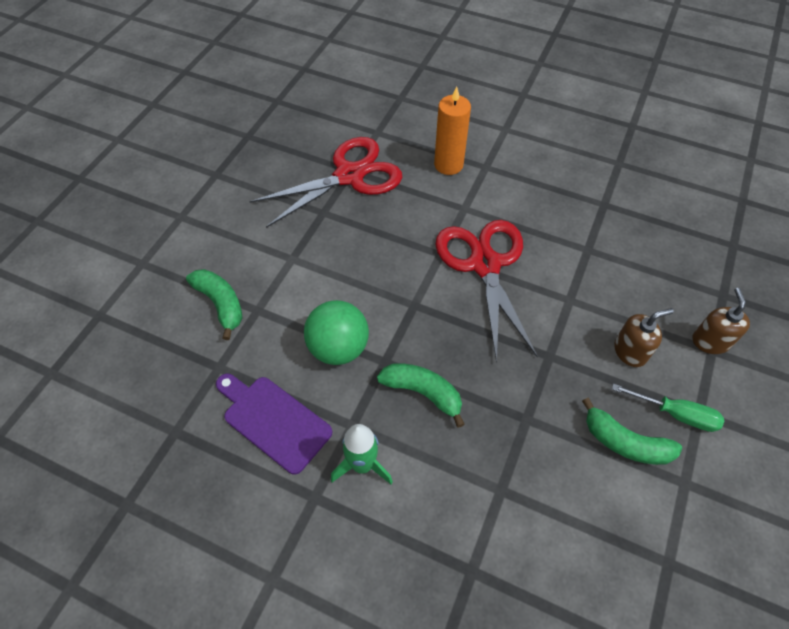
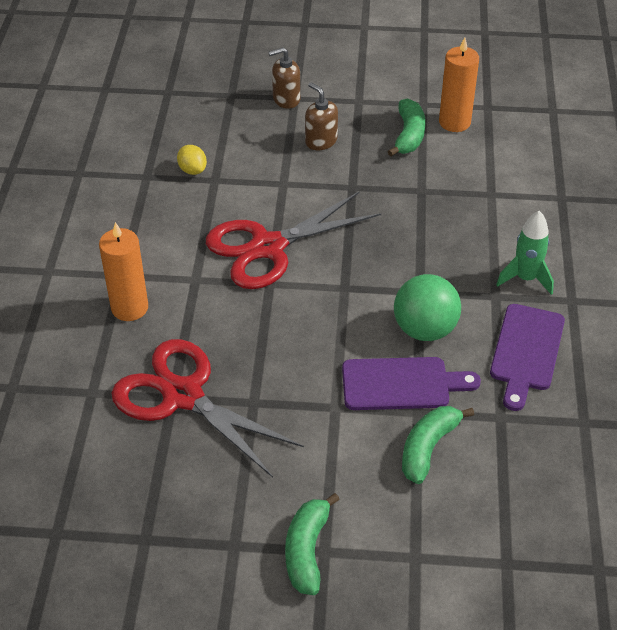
camera: 110 degrees left, 10 degrees down
(289, 309) = (402, 384): none -> purple cutting board
(423, 393) = (436, 257): green banana -> green banana (307, 550)
(605, 237) = (192, 170): none -> yellow lemon
(642, 505) = (454, 122): none -> orange candle
(676, 414) = (367, 112): green screwdriver -> none

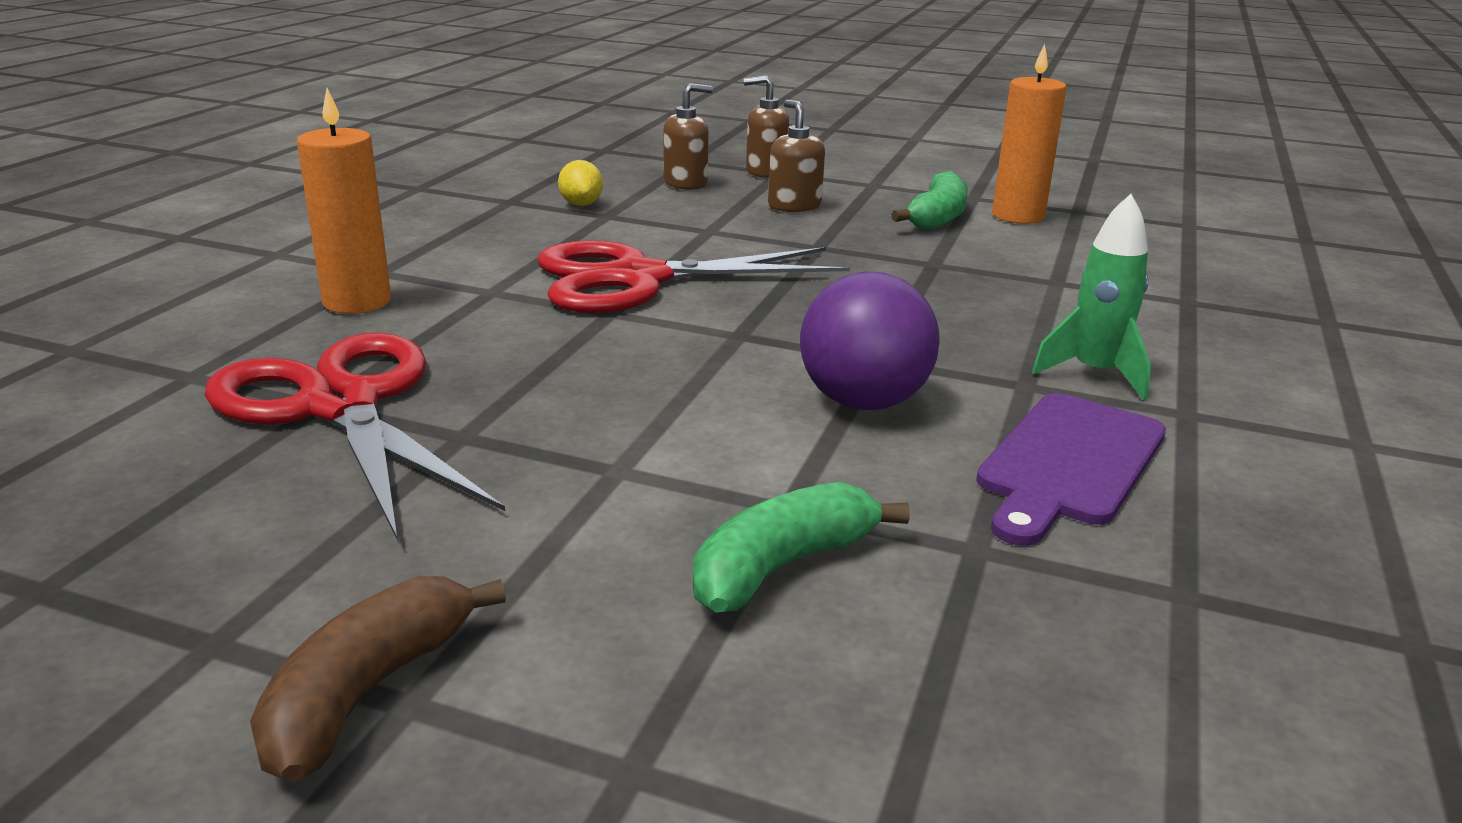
camera: 15 degrees right, 20 degrees down
(243, 127) = (686, 183): none -> brown soap dispenser
(307, 550) = (367, 692): green banana -> brown banana
(402, 384) = (776, 462): purple cutting board -> none
(424, 329) = (863, 402): green ball -> purple ball

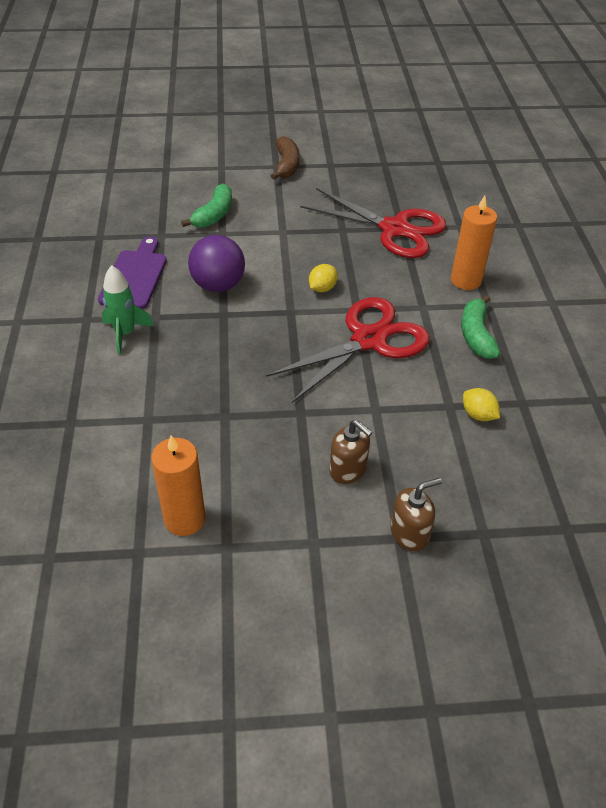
camera: 155 degrees right, 20 degrees up
(641, 349) = (322, 288): none -> yellow lemon
(686, 183) = (447, 481): brown soap dispenser -> none
(937, 217) = (242, 490): green banana -> green banana (476, 335)

